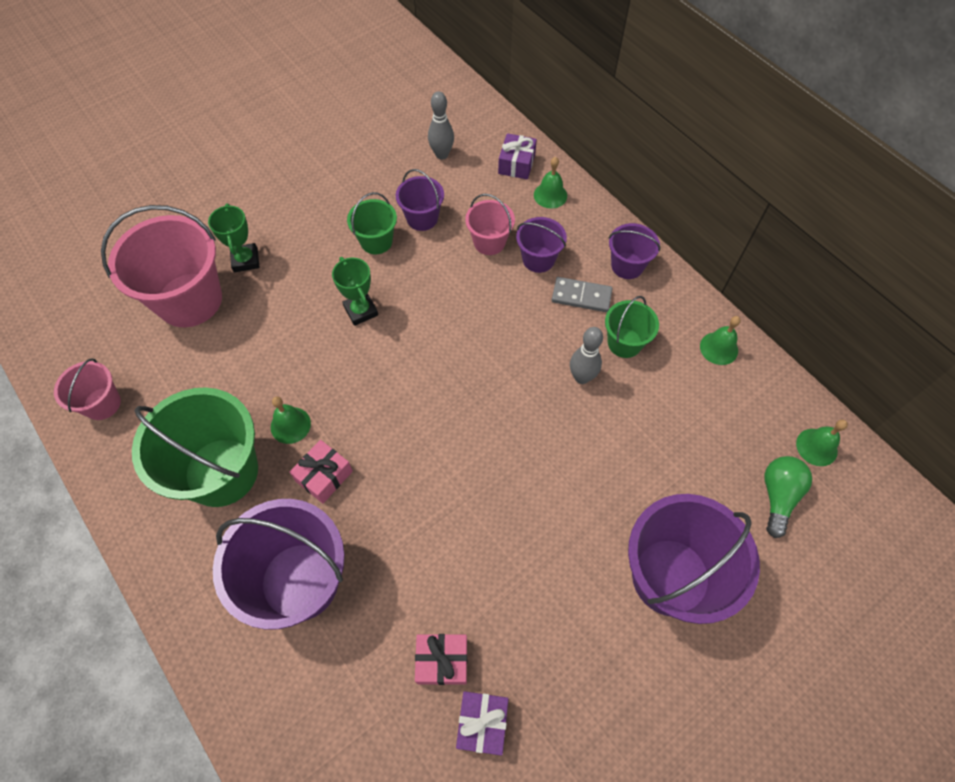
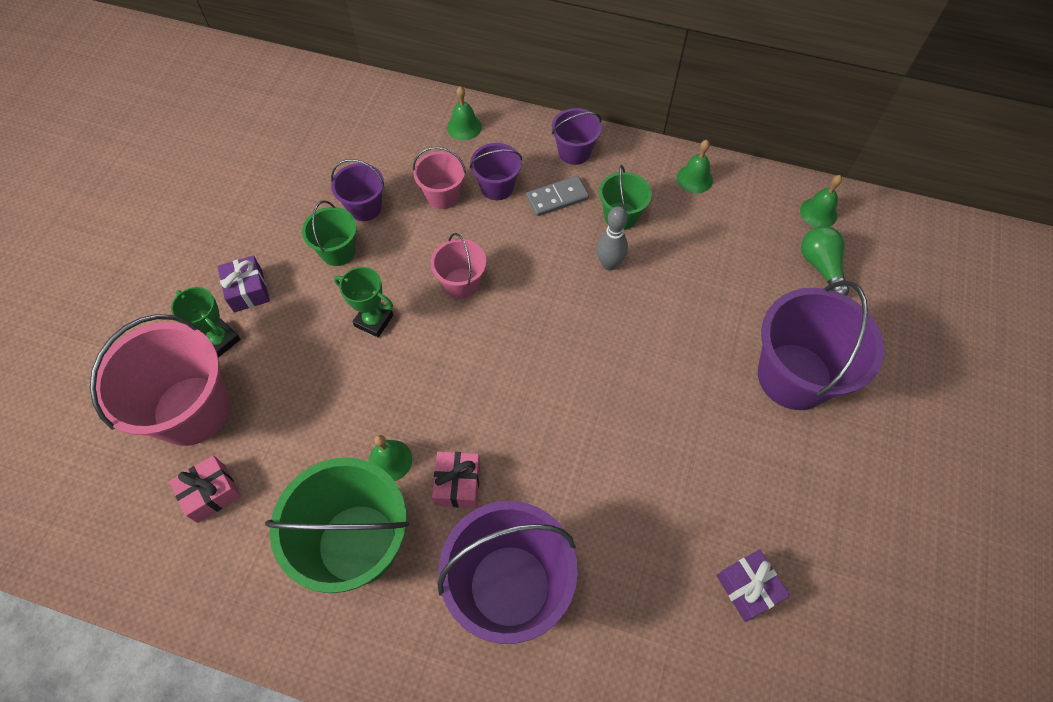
camera: 35 degrees left, 0 degrees up
(102, 403) = (180, 563): pink bucket -> pink bucket (461, 283)
(442, 154) = (337, 141): grey bowling pin -> none
(442, 661) = (679, 563): pink gift -> pink gift (211, 493)
(516, 164) = (413, 115): purple gift -> purple gift (248, 290)

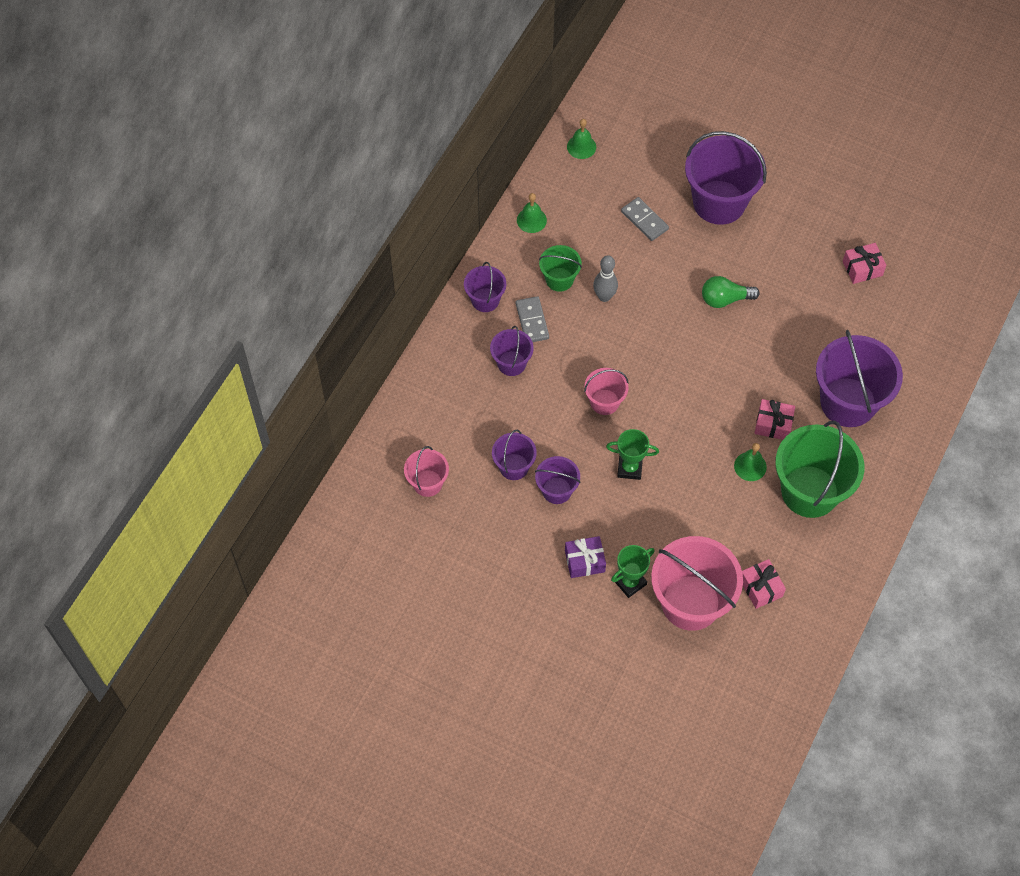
camera: 80 degrees left, 0 degrees up
(338, 251) = (556, 490): green bucket -> purple bucket
(374, 321) = (629, 468): green trophy -> green trophy turned 60 degrees clockwise
(443, 195) = (512, 405): pink bucket -> pink bucket (427, 483)
(464, 127) = (438, 380): green bell -> none
(734, 293) = (644, 220): none -> grey domino
(748, 588) = (862, 268): purple gift -> pink gift
(820, 266) = (630, 160): green light bulb -> green light bulb (725, 299)

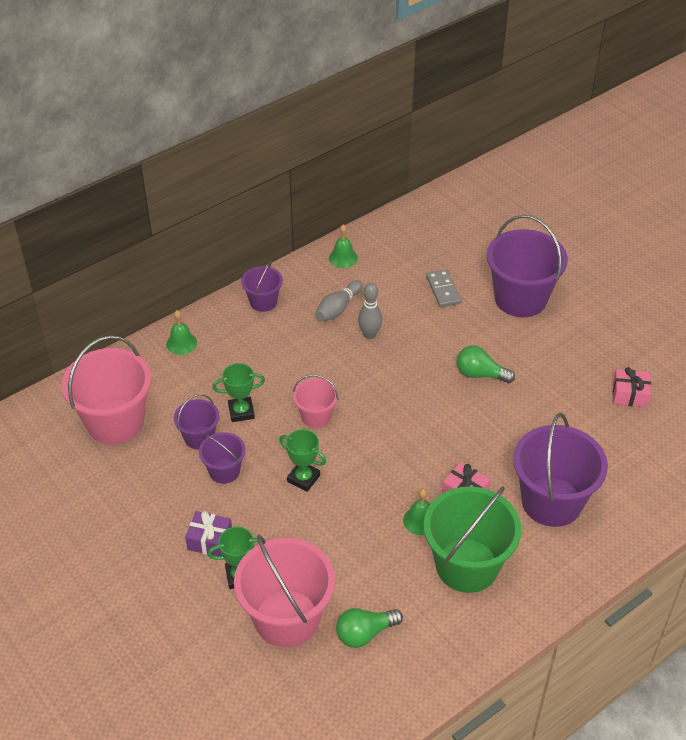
camera: 25 degrees right, 15 degrees down
(427, 483) = (115, 422): pink bucket -> pink bucket, size x1.93
(511, 363) = (253, 356): purple bucket -> none
(532, 321) = (293, 331): grey domino -> none
(535, 425) = (241, 412): none -> green trophy
(559, 279) = (338, 308): green bucket -> grey bowling pin
(581, 146) = (421, 220): green bell -> green bell (181, 343)
(760, 588) = (365, 633): pink gift -> green light bulb

